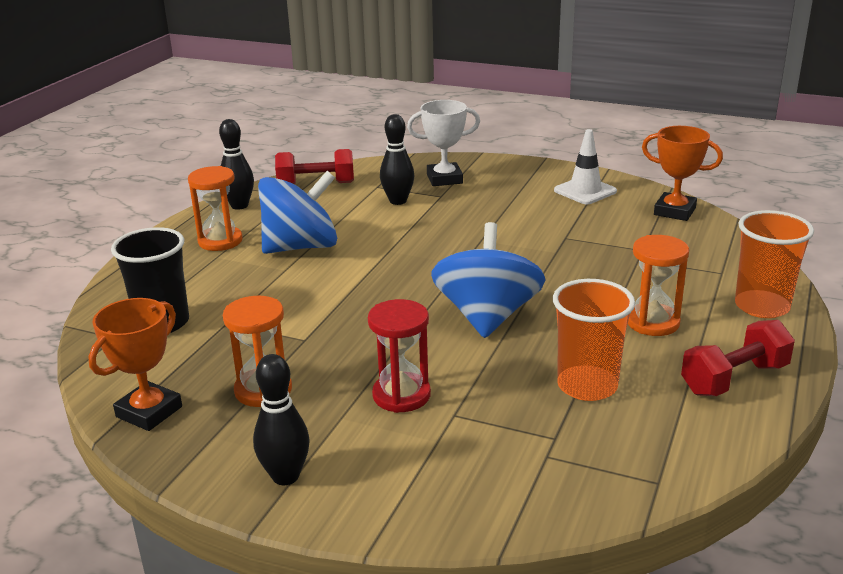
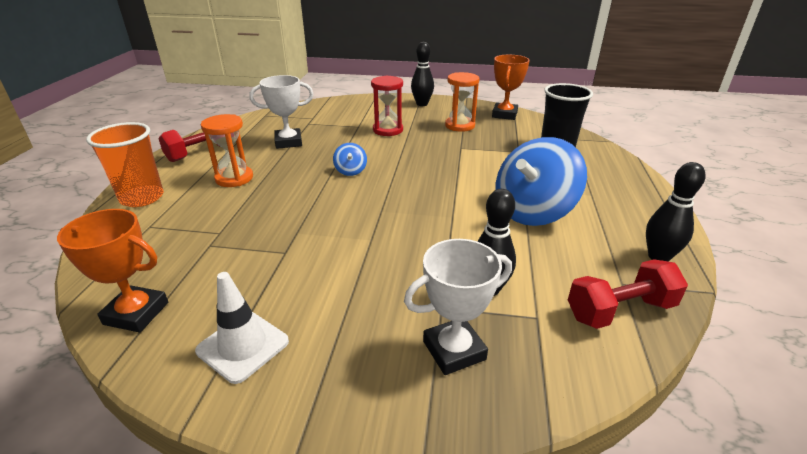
camera: 165 degrees right, 5 degrees up
(220, 241) = (610, 209): orange hourglass -> none
(487, 316) = (350, 171): blue spinning top -> blue spinning top, size x0.43
(587, 386) = (288, 142): orange cup -> white trophy

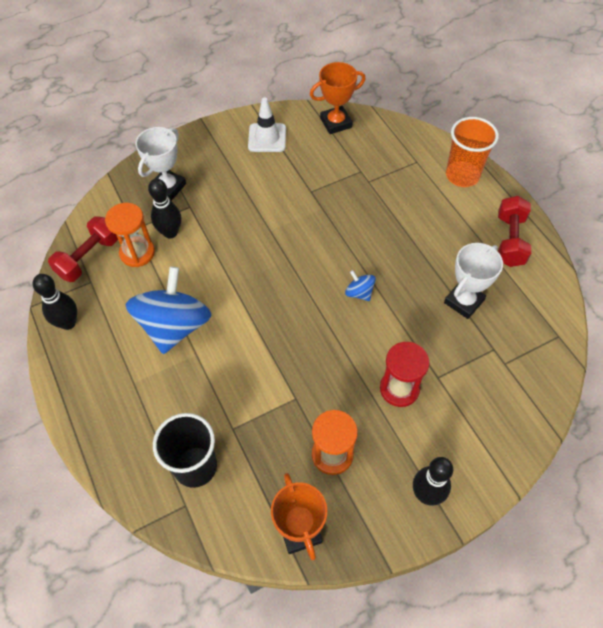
camera: 145 degrees right, 25 degrees up
(234, 178) = (434, 229): orange hourglass -> orange hourglass (137, 253)

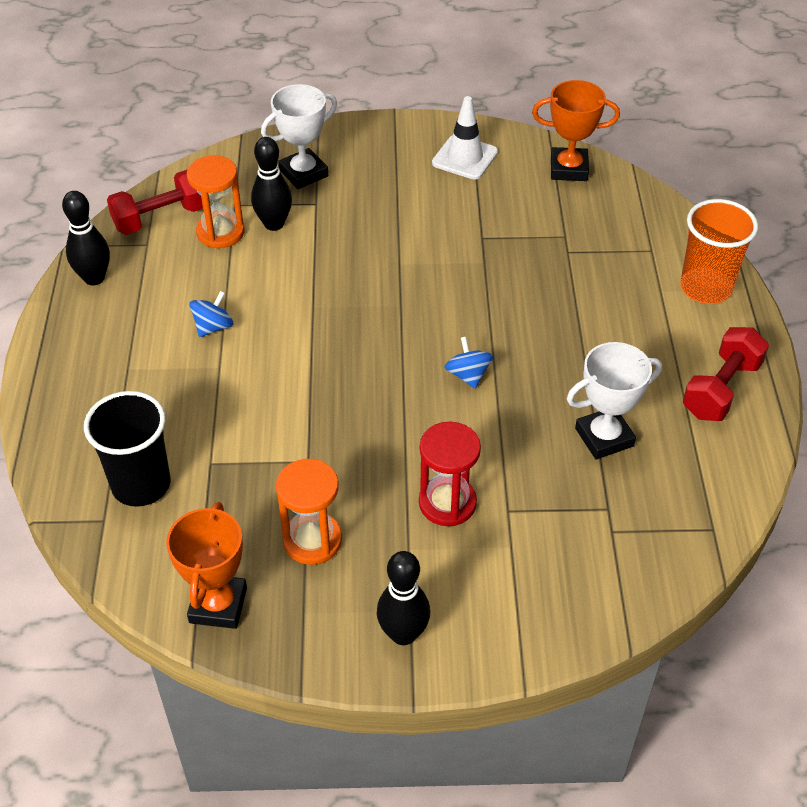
camera: 25 degrees right, 10 degrees down
(174, 326) = (213, 327): blue spinning top -> blue spinning top, size x0.43

